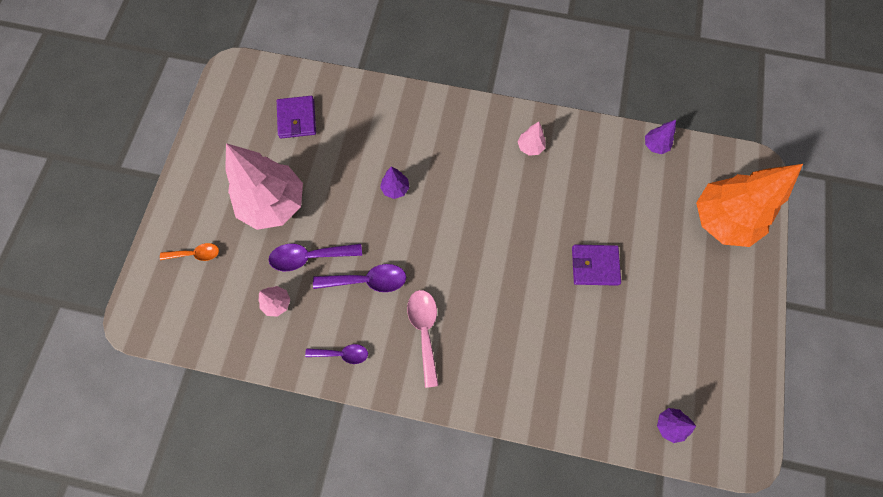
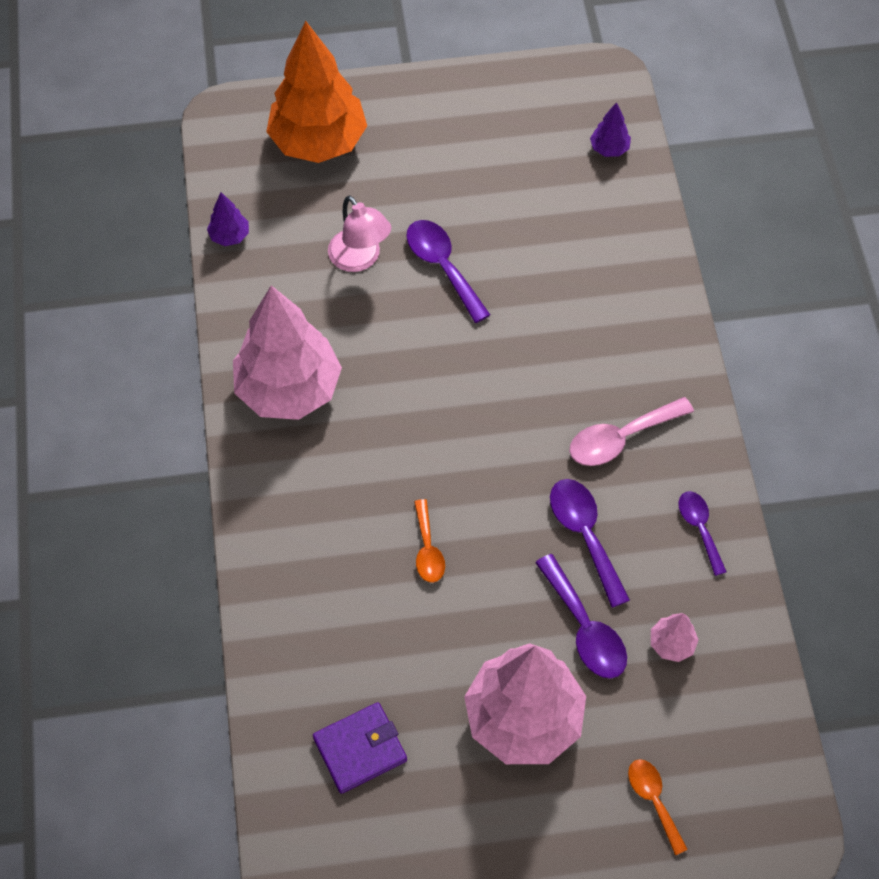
camera: 110 degrees left, 10 degrees down
(395, 189) = (428, 549): purple tree -> orange spoon
(530, 147) = (288, 389): pink tree -> pink tree, size x2.43
(594, 265) = (442, 266): purple wallet -> purple spoon
(615, 216) = (360, 259): none -> pink lamp

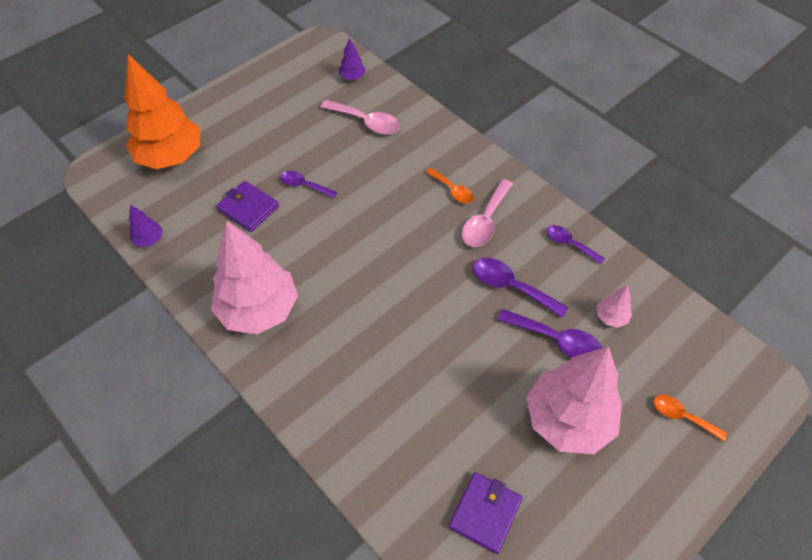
camera: 35 degrees left, 5 degrees down
(360, 259) = (248, 208): pink lamp -> purple wallet
(428, 549) = (425, 354): orange spoon -> orange spoon (452, 190)
(442, 266) = (304, 185): purple spoon -> purple spoon, size x0.65
(579, 223) = (366, 122): none -> pink spoon

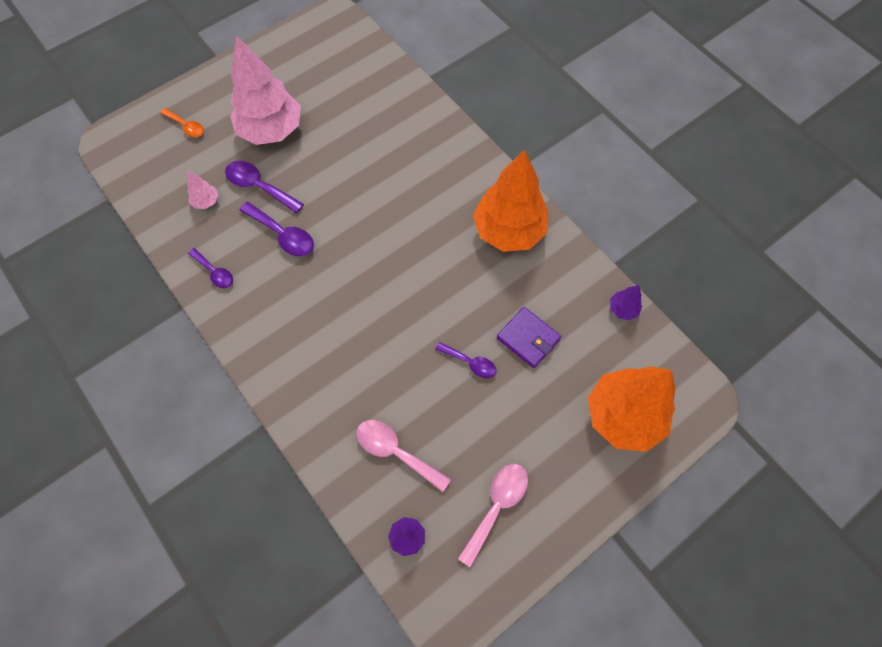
camera: 175 degrees left, 10 degrees up
(259, 310) = (509, 231): pink tree -> orange tree
(452, 190) = (313, 343): orange spoon -> none
(485, 221) = (288, 303): pink spoon -> pink spoon (497, 506)
(485, 513) = (346, 82): purple wallet -> none

